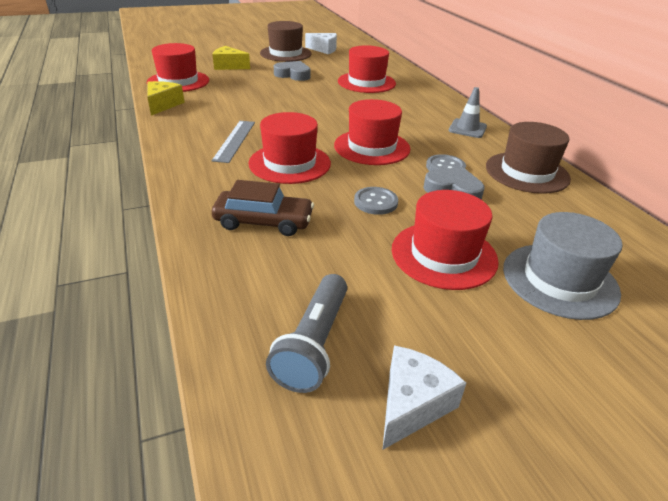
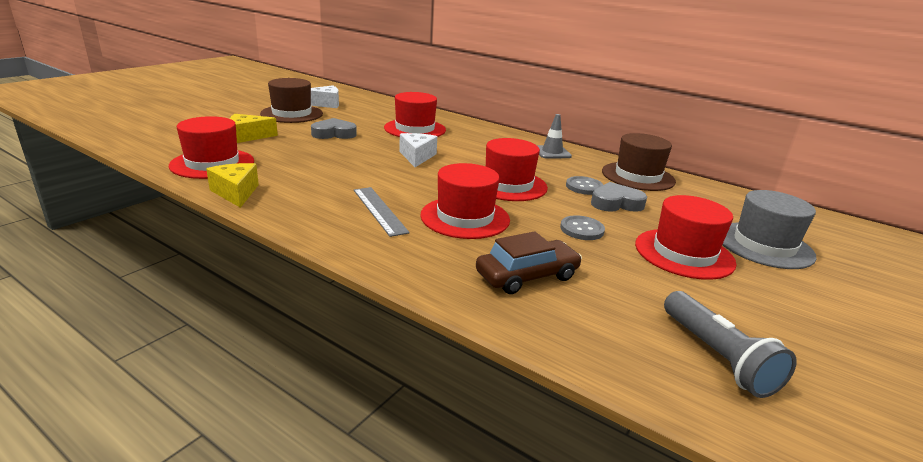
camera: 35 degrees left, 10 degrees down
(412, 404) = (827, 365): white cheese -> white cheese (417, 157)

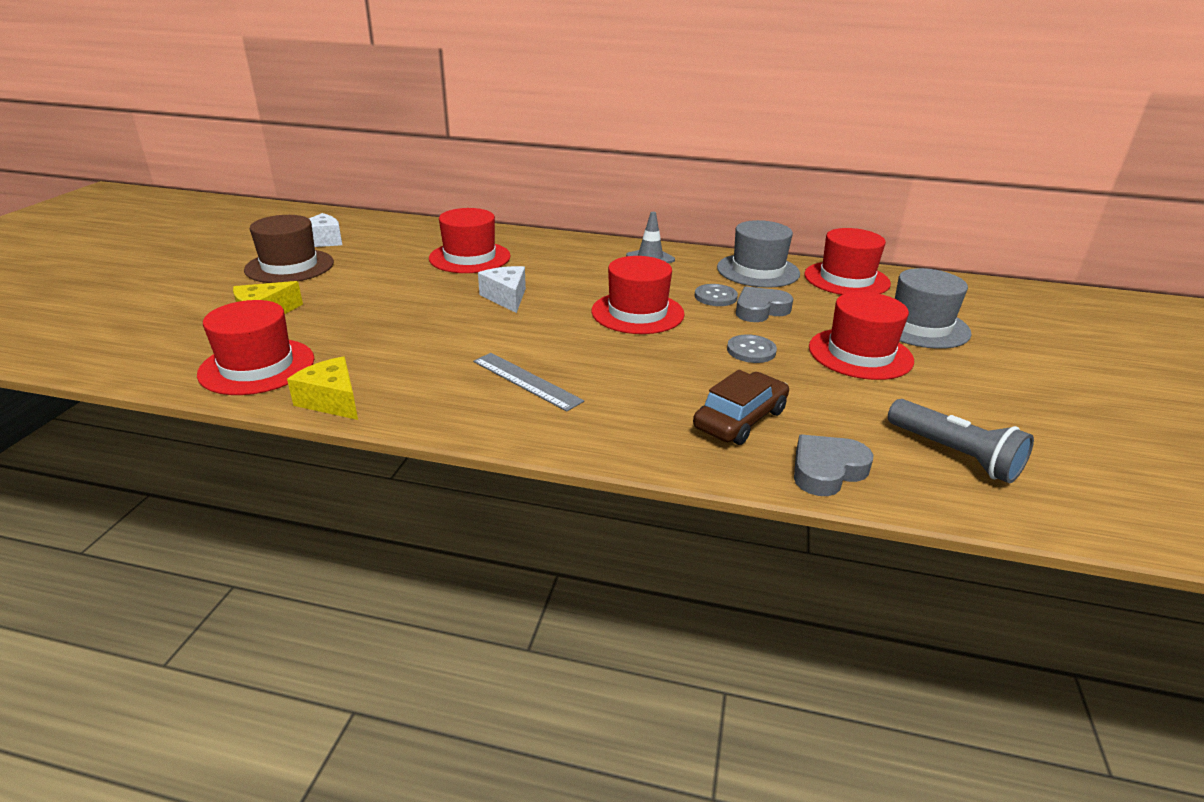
camera: 20 degrees left, 5 degrees up
(334, 134) = (375, 286): grey heart -> grey heart (826, 470)
(465, 217) = (626, 366): red hat -> red hat (846, 279)
(638, 176) = (758, 271): brown hat -> grey hat

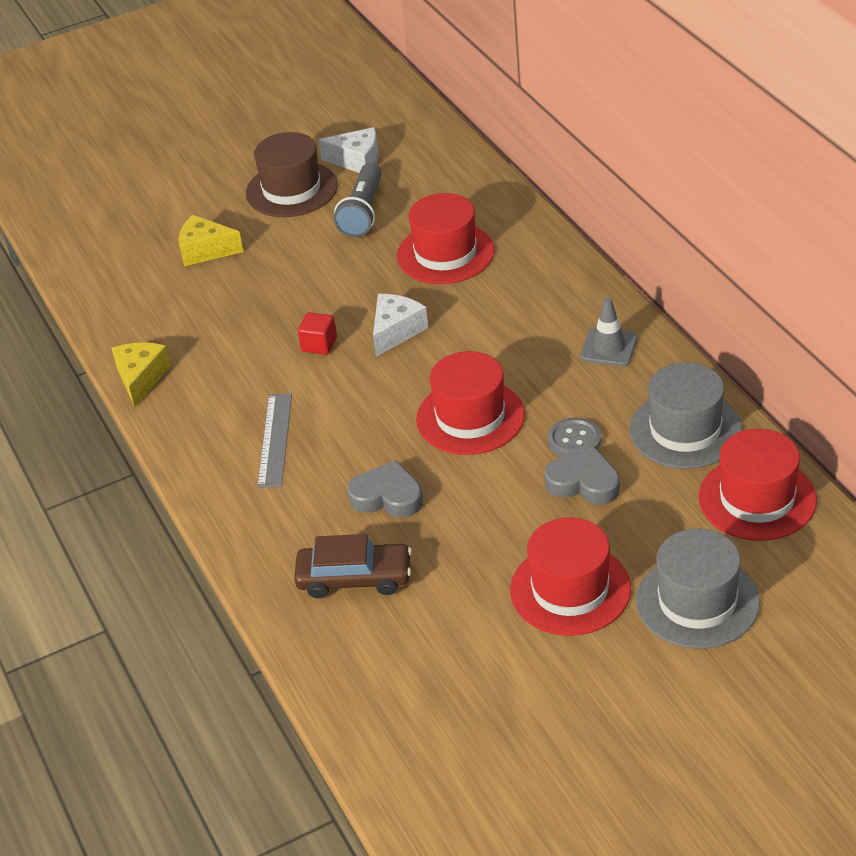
camera: 55 degrees right, 10 degrees up
(257, 366) = (139, 313): red hat -> none
(461, 323) = (319, 344): none -> red cube
(751, 350) = (485, 522): grey button -> none
(826, 470) = (332, 659): grey heart -> grey heart (387, 496)
(954, 454) = (442, 719): grey flashlight -> grey flashlight (363, 212)

